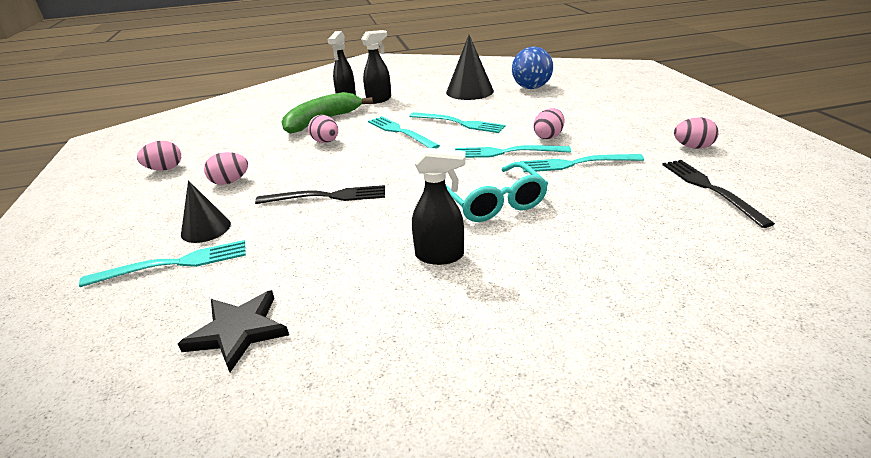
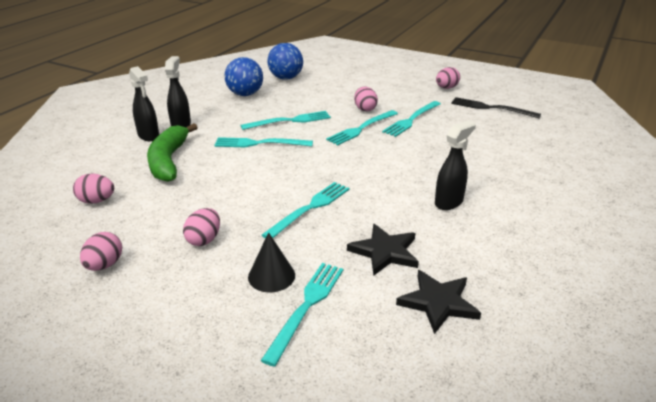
camera: 50 degrees left, 0 degrees up
(298, 262) = (385, 252): none -> black star
(326, 142) = (214, 175): pink egg -> pink egg (97, 201)
(327, 196) = (310, 208): black fork -> turquoise fork
(469, 91) = (245, 94): black cone -> blue ball
(492, 202) = (414, 161): turquoise glasses -> none

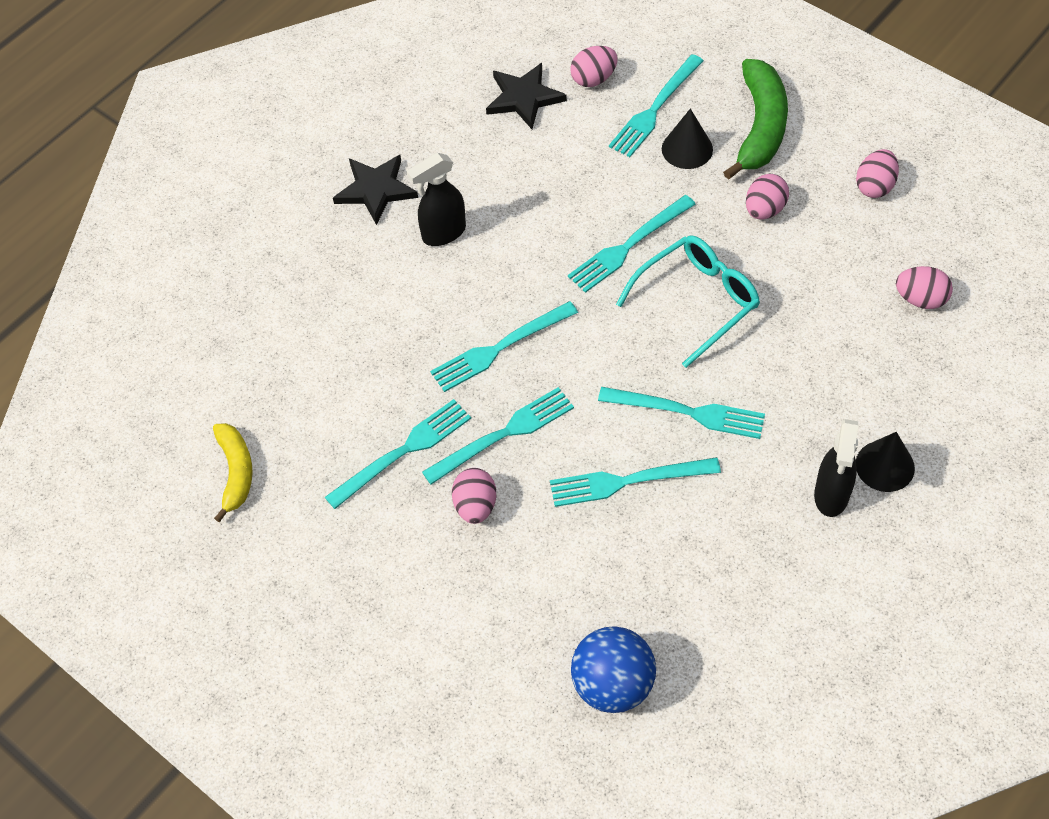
camera: 165 degrees left, 25 degrees up
(148, 136) = (885, 466): black spray bottle -> black cone
(169, 161) = (835, 383): green banana -> green banana (760, 127)
(245, 94) = (710, 611): blue ball -> none
(257, 185) = (696, 302): none -> turquoise glasses
(379, 156) = (499, 348): none -> turquoise fork
(385, 252) = (555, 165): black star -> black star (375, 190)
(446, 88) = (275, 573): pink egg -> pink egg (593, 79)
(491, 108) = (235, 472): black fork -> yellow banana

